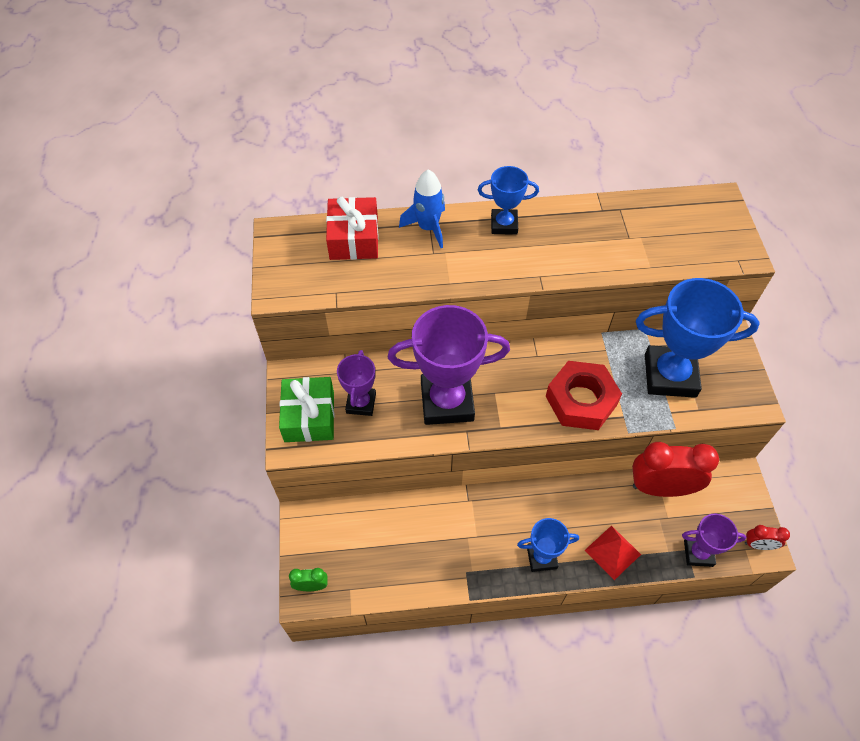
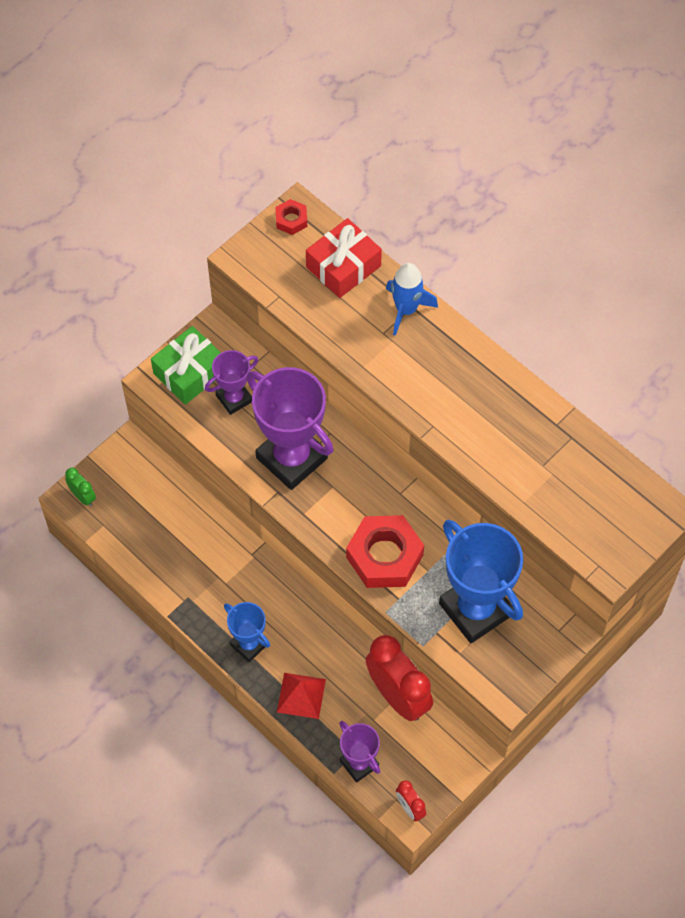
camera: 50 degrees right, 5 degrees up
(281, 242) = (291, 220): none -> red nut
(504, 224) = (464, 362): blue trophy -> none

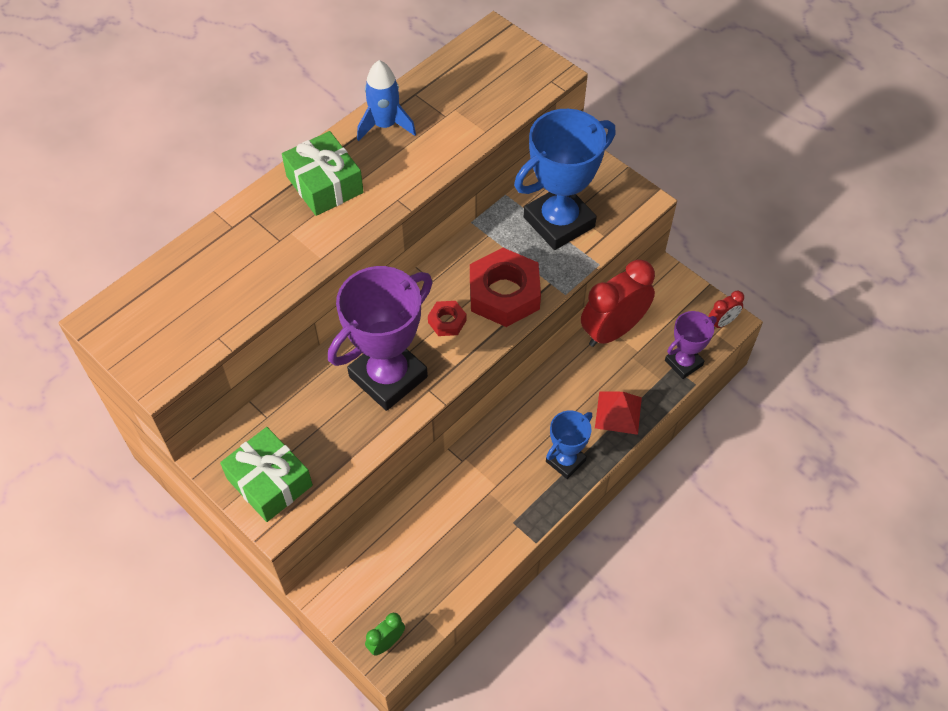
camera: 90 degrees left, 5 degrees down
(234, 398) = (308, 434): purple trophy -> none
(291, 220) = (113, 326): red nut -> red nut (447, 321)
(343, 266) = (187, 276): red gift -> none
(406, 309) = (252, 219): blue rocket -> blue rocket (385, 125)
(449, 364) = (324, 184): none -> green gift

